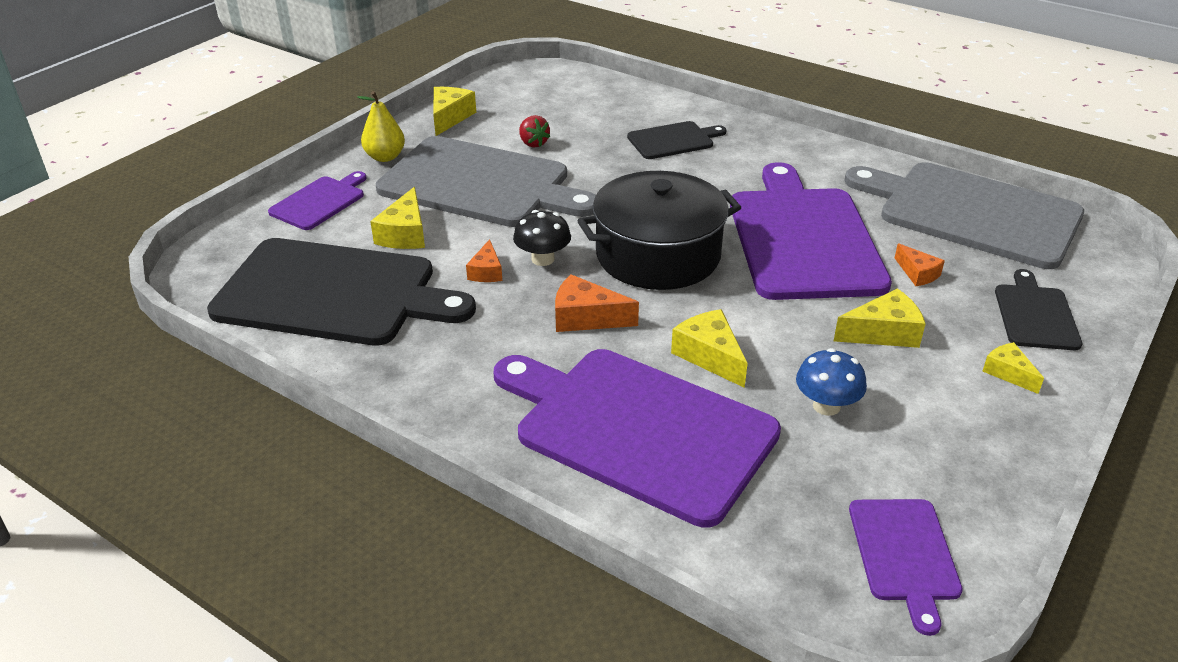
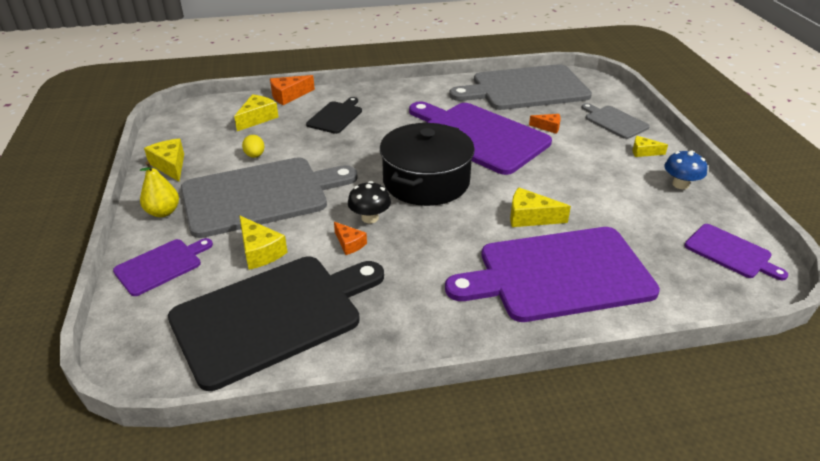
camera: 45 degrees left, 0 degrees up
(320, 202) = (161, 265): purple cutting board -> purple cutting board turned 60 degrees clockwise
(533, 143) = (255, 155): red strawberry -> yellow egg
(586, 318) = (444, 235): orange cheese -> orange cheese (289, 96)
(826, 406) = (609, 209): blue mushroom -> blue mushroom (680, 184)
(883, 333) = (577, 162): yellow cheese -> yellow cheese (257, 118)
(1035, 314) = (614, 121): black cutting board -> grey cutting board

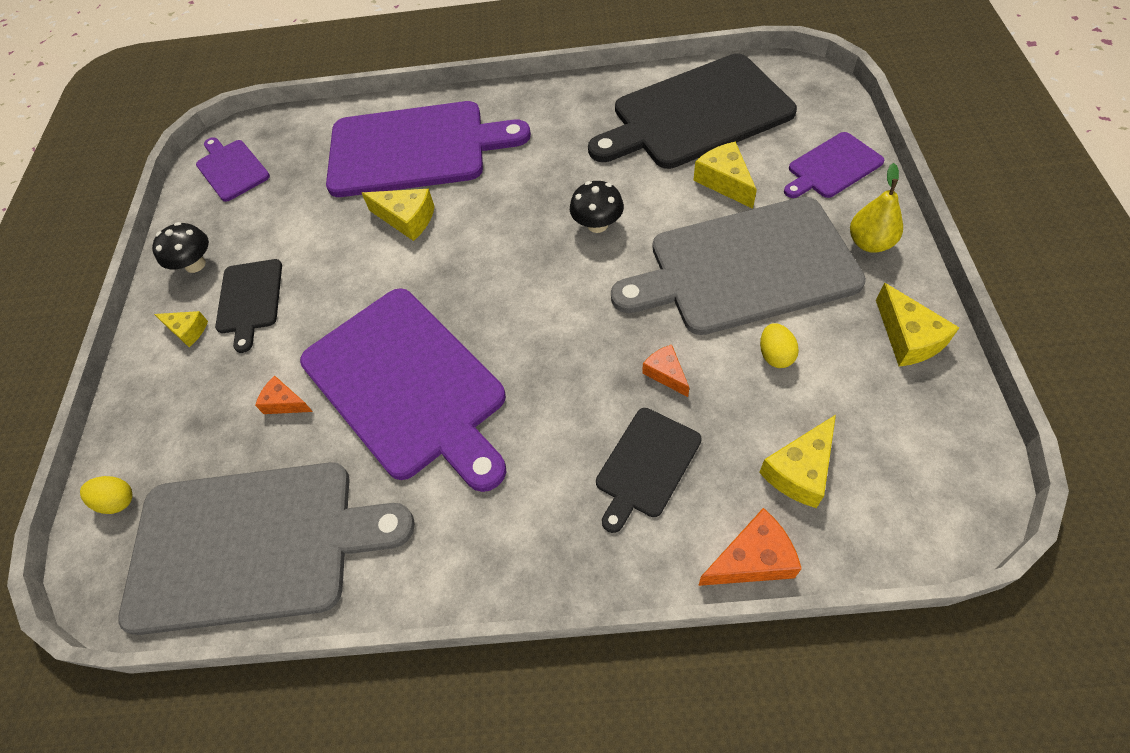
camera: 165 degrees left, 20 degrees up
(349, 244) = (623, 189): orange cheese -> orange cheese (666, 374)
(426, 181) = (515, 284): black pot -> none
(608, 95) = (118, 501): none -> yellow egg
(614, 121) = (170, 412): grey cutting board -> none
(616, 167) = (250, 300): none -> black cutting board
(680, 184) = (195, 264): blue mushroom -> black mushroom

